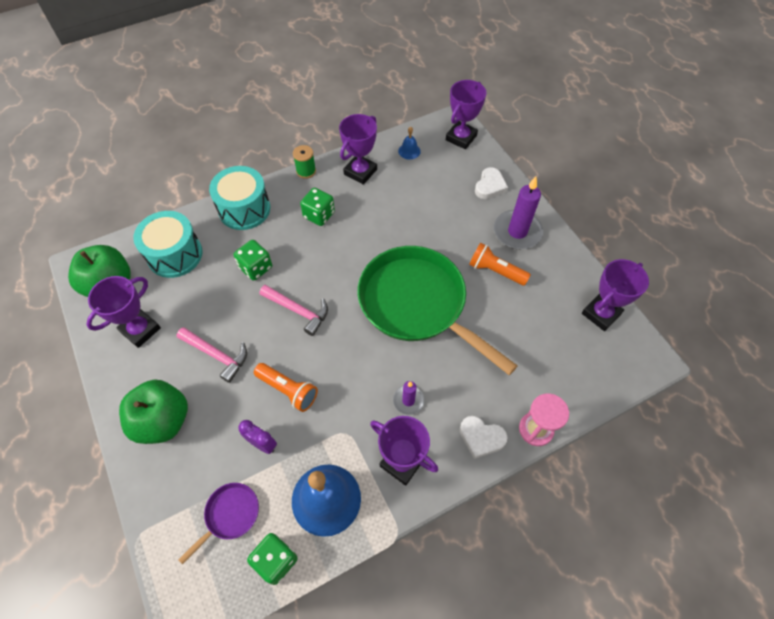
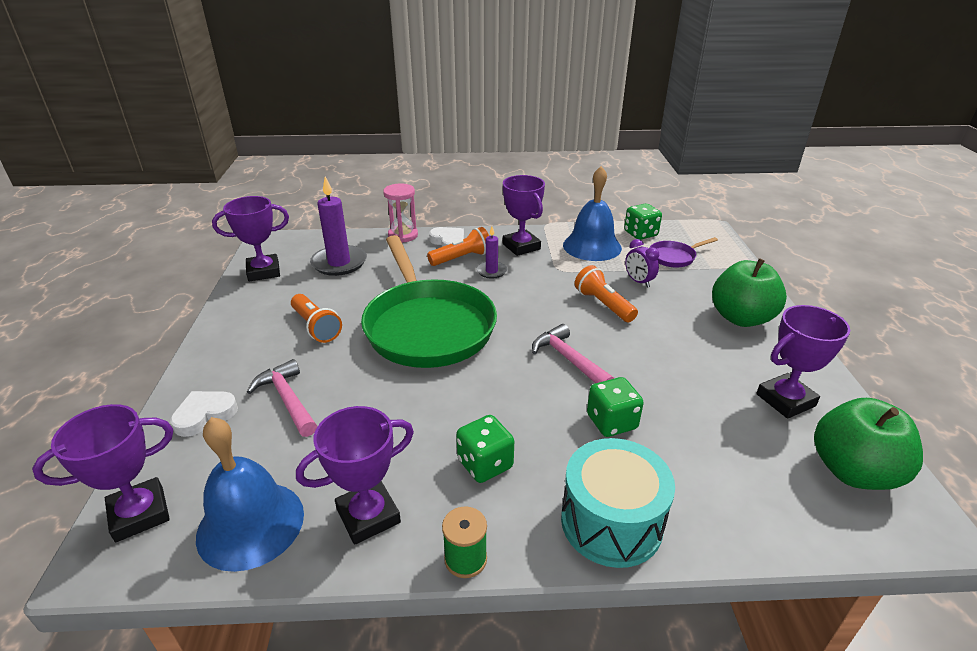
camera: 155 degrees left, 25 degrees down
(175, 255) = (745, 483): turquoise drum -> none
(217, 355) = (679, 349): pink hammer -> pink hammer (287, 399)
(409, 151) = (250, 524): blue bell -> blue bell, size x2.21
(449, 411) = (461, 258): none -> orange flashlight
(517, 232) = (245, 352): purple candle -> purple candle (339, 263)

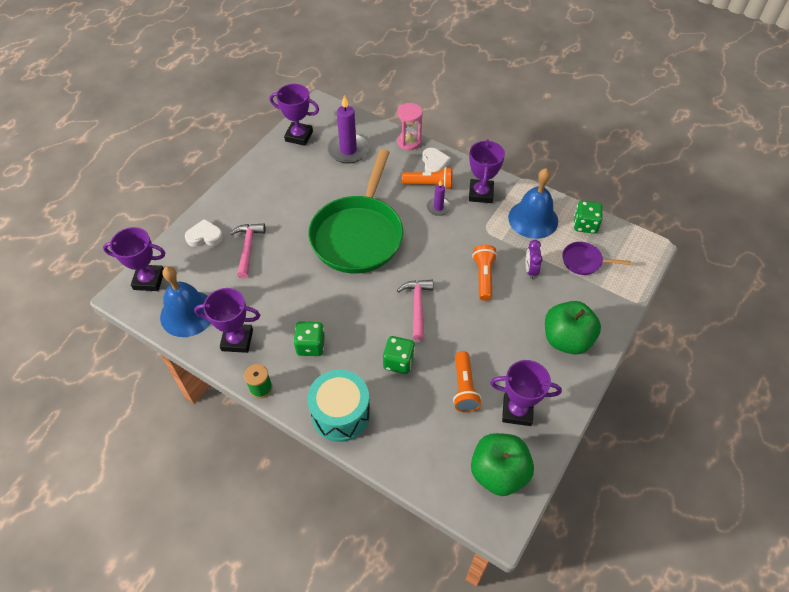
camera: 35 degrees right, 20 degrees up
(316, 327) = (297, 201): orange flashlight -> orange flashlight (464, 388)

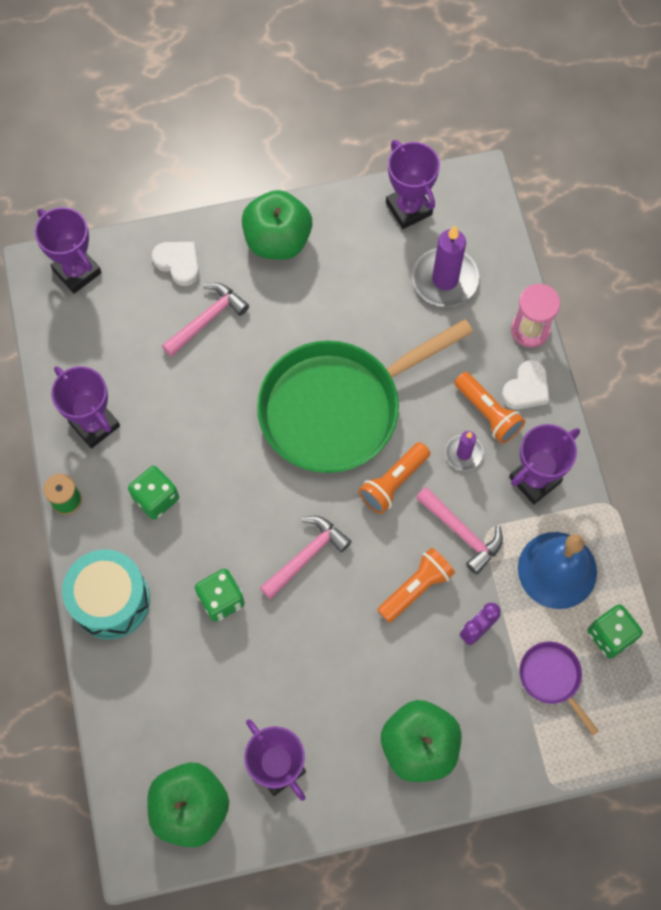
camera: 45 degrees right, 15 degrees up
(188, 313) = (77, 348): blue bell -> none
(248, 191) = (277, 240): none -> green apple
(464, 388) = (254, 691): orange flashlight -> orange flashlight (393, 482)
(476, 238) = (462, 533): none -> pink hammer

